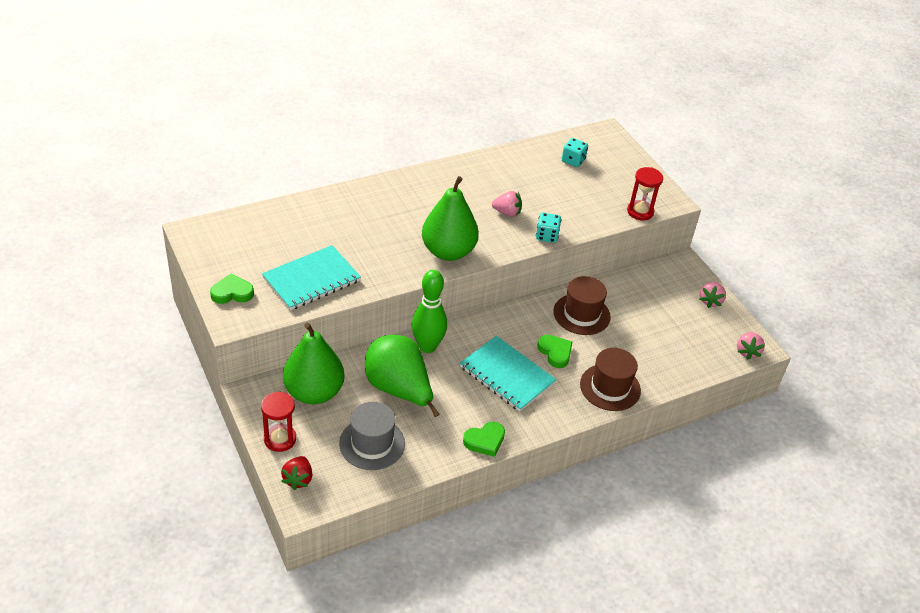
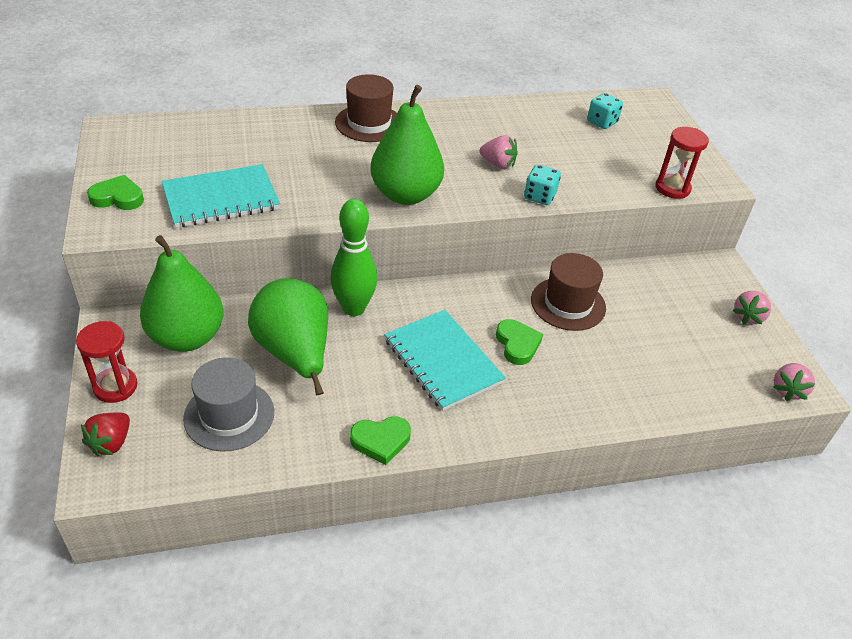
camera: 15 degrees right, 0 degrees up
(610, 387) = (578, 402): brown hat -> brown hat (369, 123)

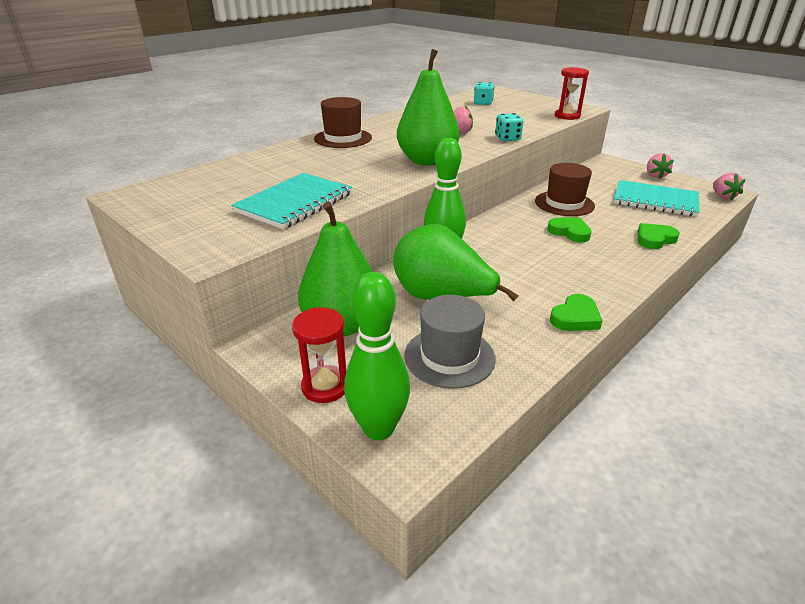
camera: 30 degrees left, 10 degrees down
(111, 443) = (378, 428): red strawberry -> green bowling pin
(118, 197) = (199, 230): green heart -> green heart (654, 239)
(442, 361) = (542, 258): turquoise notebook -> turquoise notebook (655, 200)

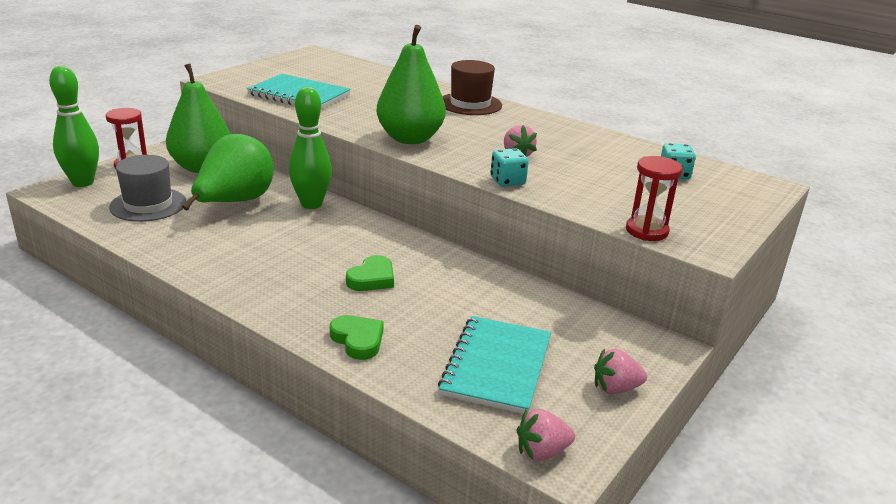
camera: 80 degrees right, 5 degrees down
(564, 203) = (461, 284): brown hat -> none
(575, 317) = (187, 262): green heart -> none

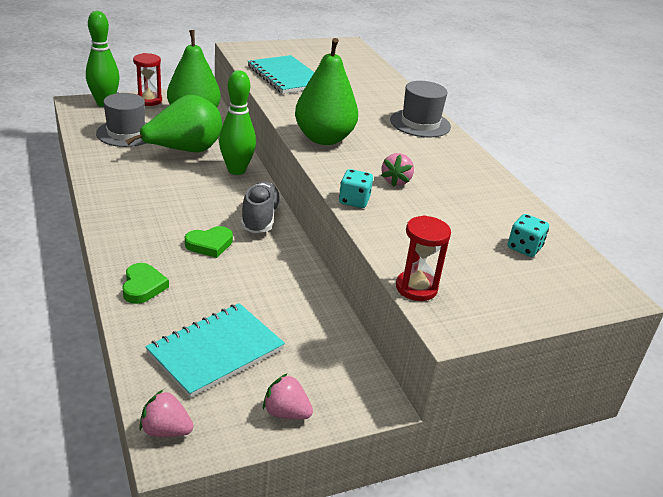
camera: 30 degrees right, 5 degrees up
(388, 239) = (260, 218): none -> grey shoe
(470, 104) = (420, 123): brown hat -> grey hat

